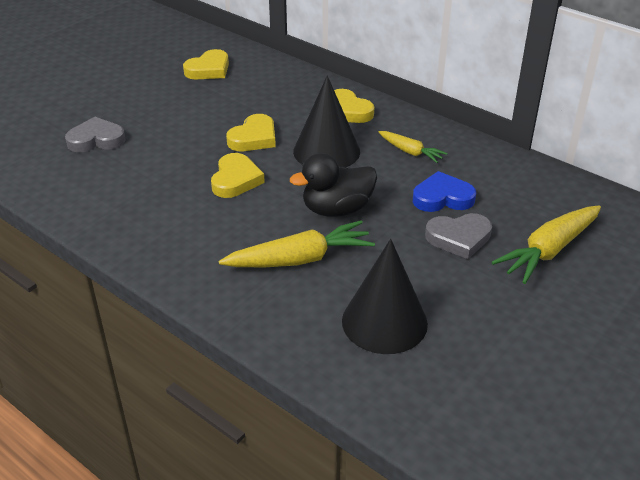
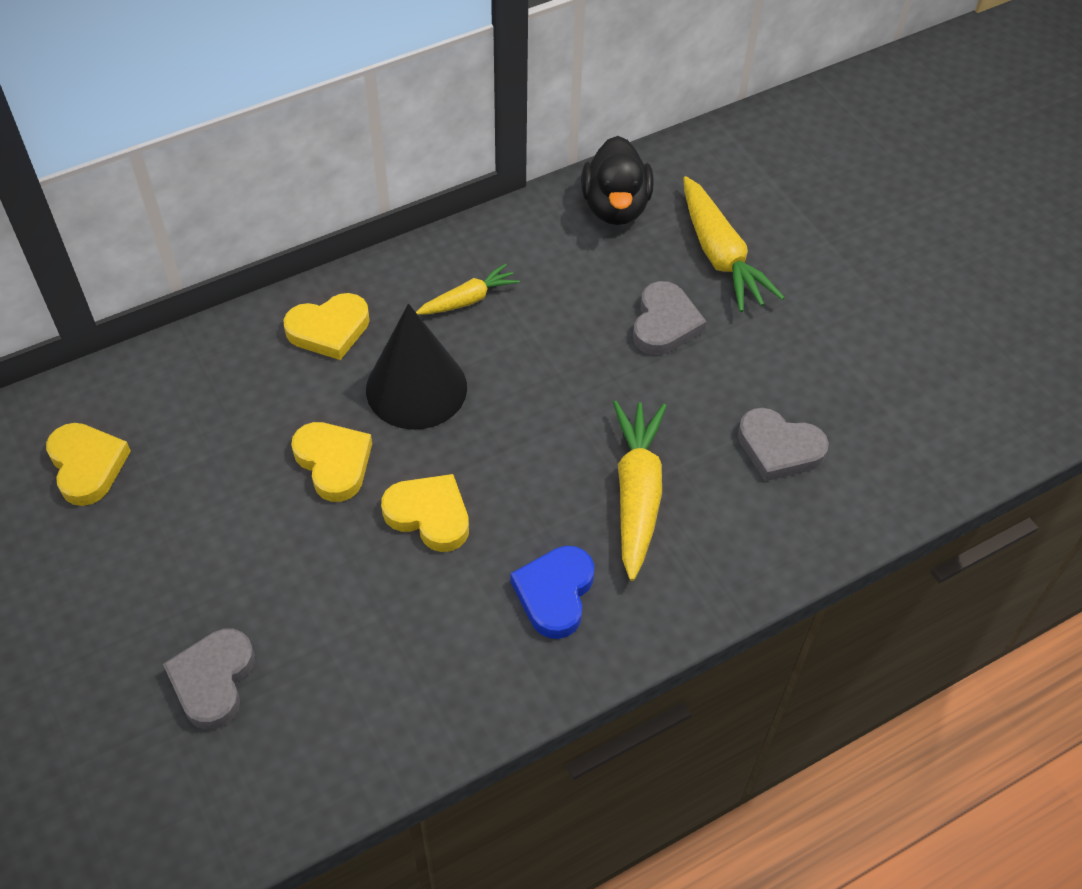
camera: 70 degrees left, 15 degrees up
(337, 209) = (554, 422): black duck -> black duck (615, 207)
(384, 322) = (779, 448): black cone -> grey heart
(442, 198) = (581, 307): blue heart -> blue heart (555, 593)

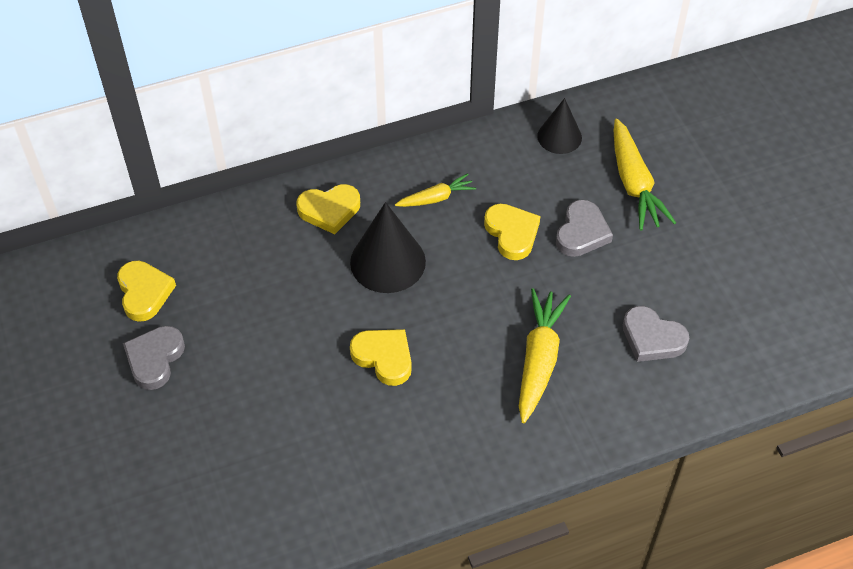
camera: 10 degrees right, 0 degrees up
(213, 680) = (215, 457): grey heart -> grey heart (155, 359)
(333, 463) = (320, 311): yellow heart -> yellow heart (512, 233)
(555, 593) = (466, 426): blue heart -> none
(615, 207) = (559, 137): black duck -> black cone

